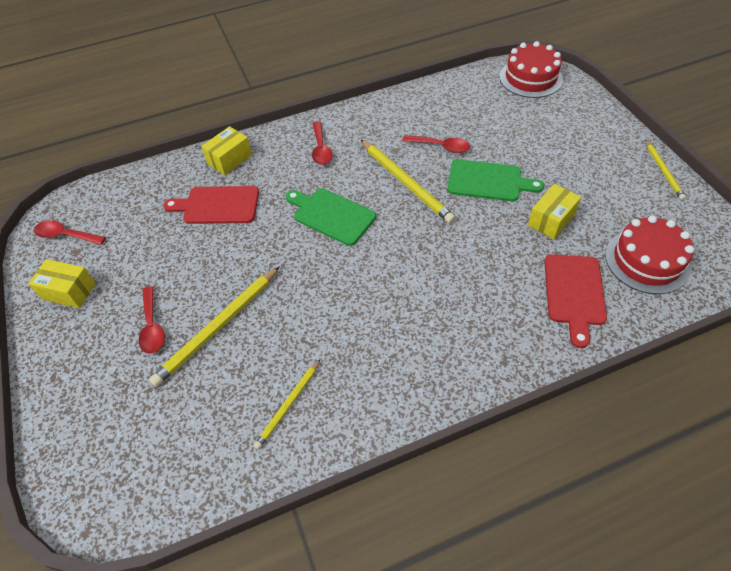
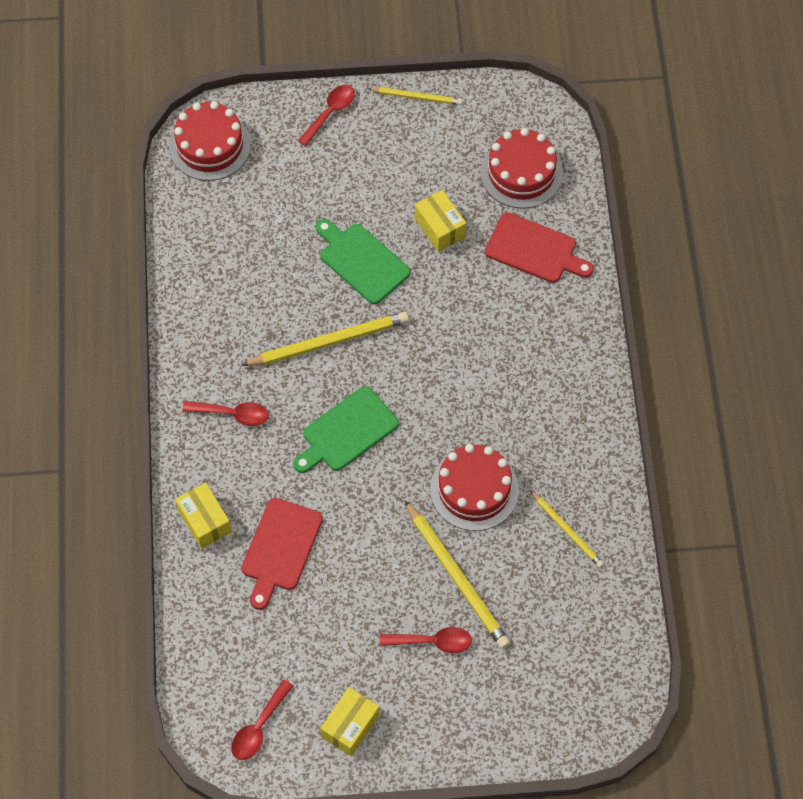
camera: 75 degrees left, 10 degrees up
(308, 316) = (474, 489): none -> red cake
(441, 146) = (286, 286): red spoon -> red spoon (330, 113)
(488, 181) = (361, 261): green cutting board -> green cutting board turned 75 degrees counterclockwise

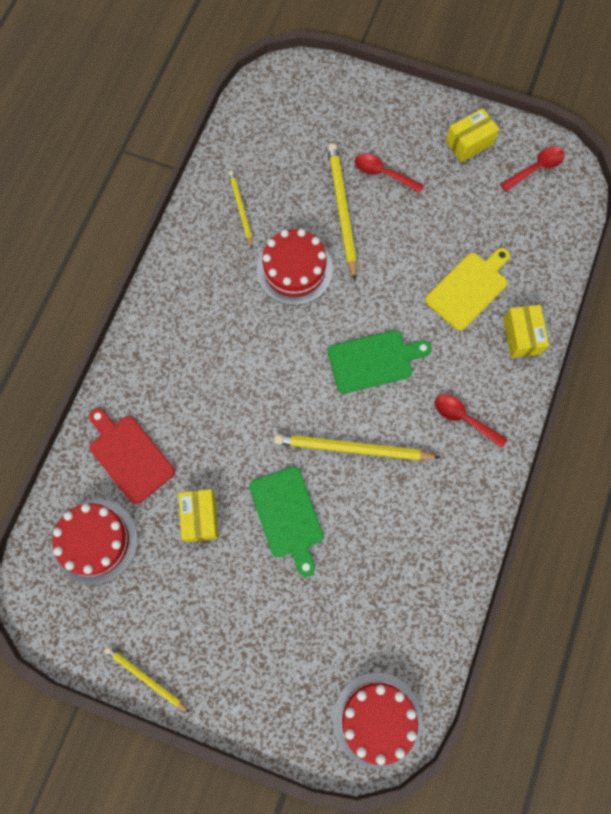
camera: 155 degrees left, 10 degrees up
(280, 548) = (468, 288): red cutting board -> yellow cutting board
(330, 113) = (240, 701): red spoon -> none

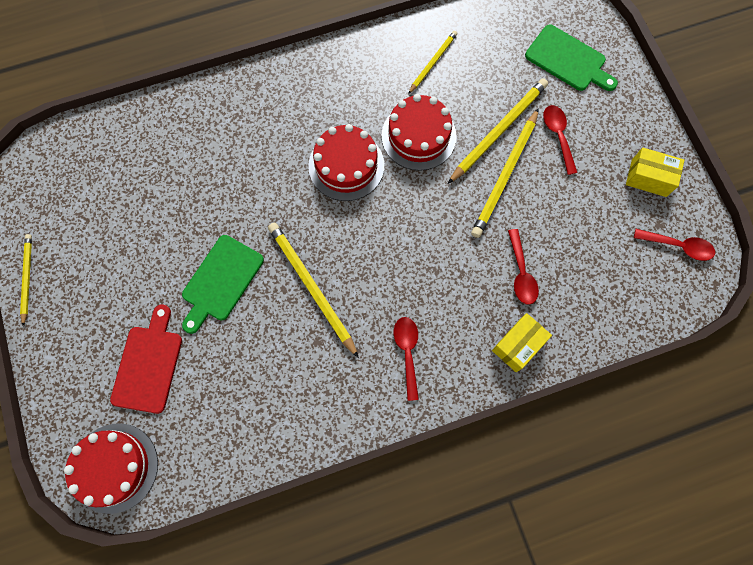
camera: 50 degrees right, 0 degrees up
(95, 541) = (100, 168): red cake -> red cake (346, 165)
(129, 456) = (179, 140): red cutting board -> red cutting board (148, 365)
(200, 517) = (171, 222): yellow box -> none
(374, 360) = (396, 248): green cutting board -> green cutting board (568, 60)
(382, 235) = (505, 175): none -> yellow pencil
(468, 288) = (521, 273): yellow cutting board -> red spoon

